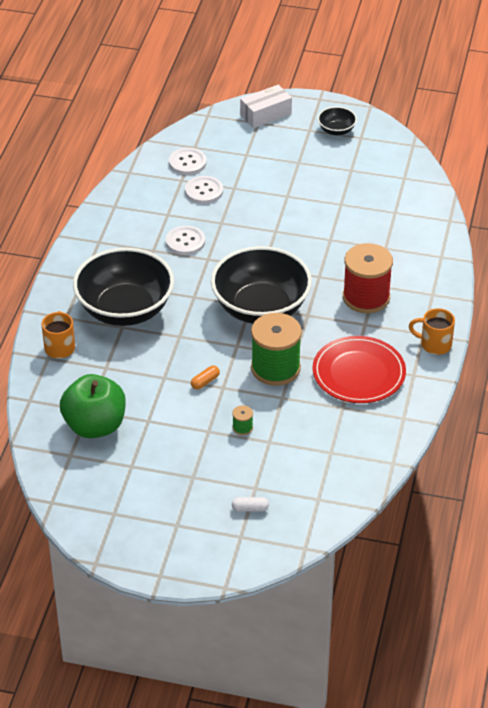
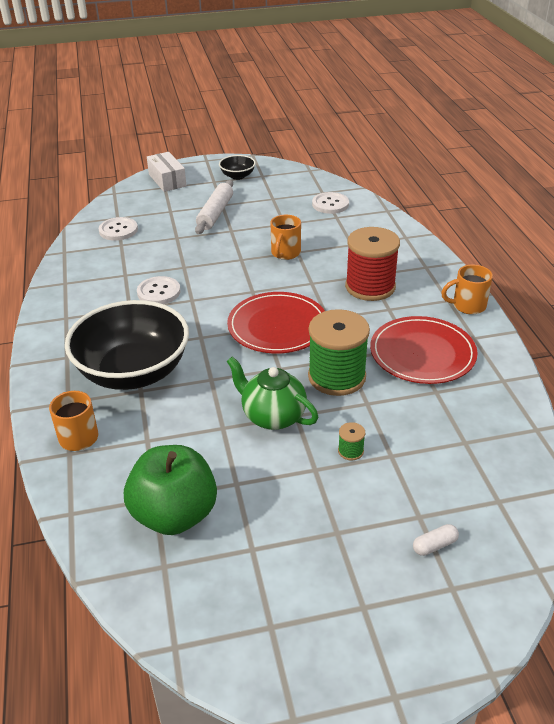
camera: 25 degrees left, 5 degrees down
(204, 191) = (149, 247): white button -> white button (330, 204)
(205, 382) = (272, 416): orange capsule -> green teapot
(261, 308) = (277, 326): black bowl -> red plate
(266, 114) = (167, 180): white box -> white box turned 60 degrees counterclockwise
(285, 171) = (215, 213): none -> white rolling pin
(318, 237) = (285, 253): none -> orange mug

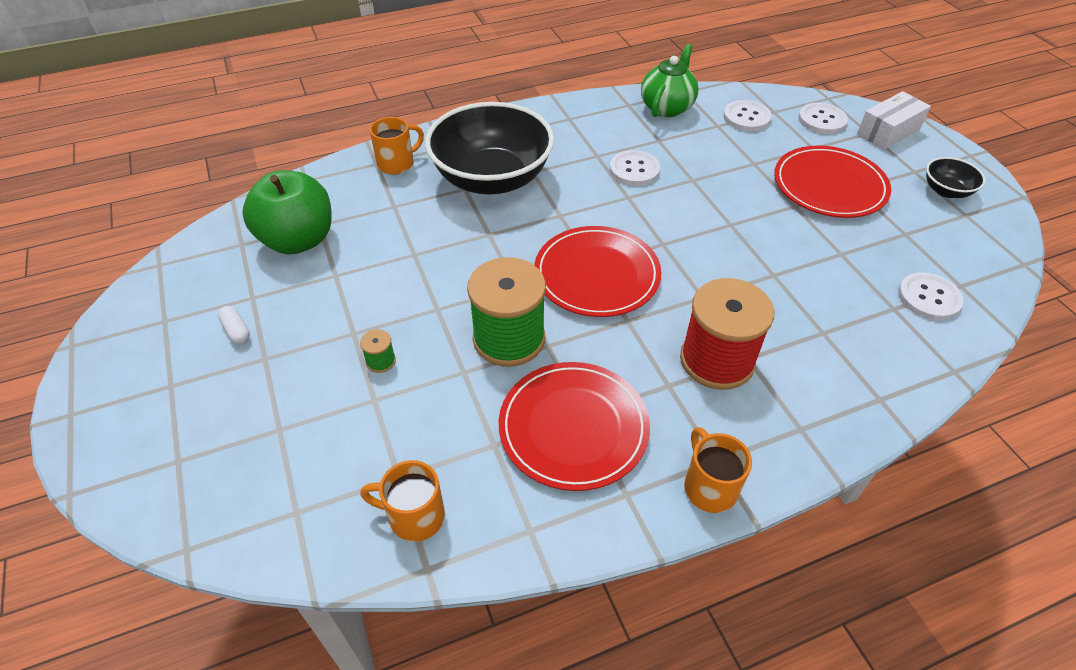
camera: 80 degrees right, 10 degrees up
(140, 201) = (822, 120): none -> white button
(215, 213) = (829, 186): white rolling pin -> red plate
(272, 416) = (434, 289): green teapot -> green teapot (667, 107)
(285, 253) = (763, 263): orange mug -> orange mug (414, 516)
(434, 545) = (236, 444): white capsule -> white capsule (236, 331)

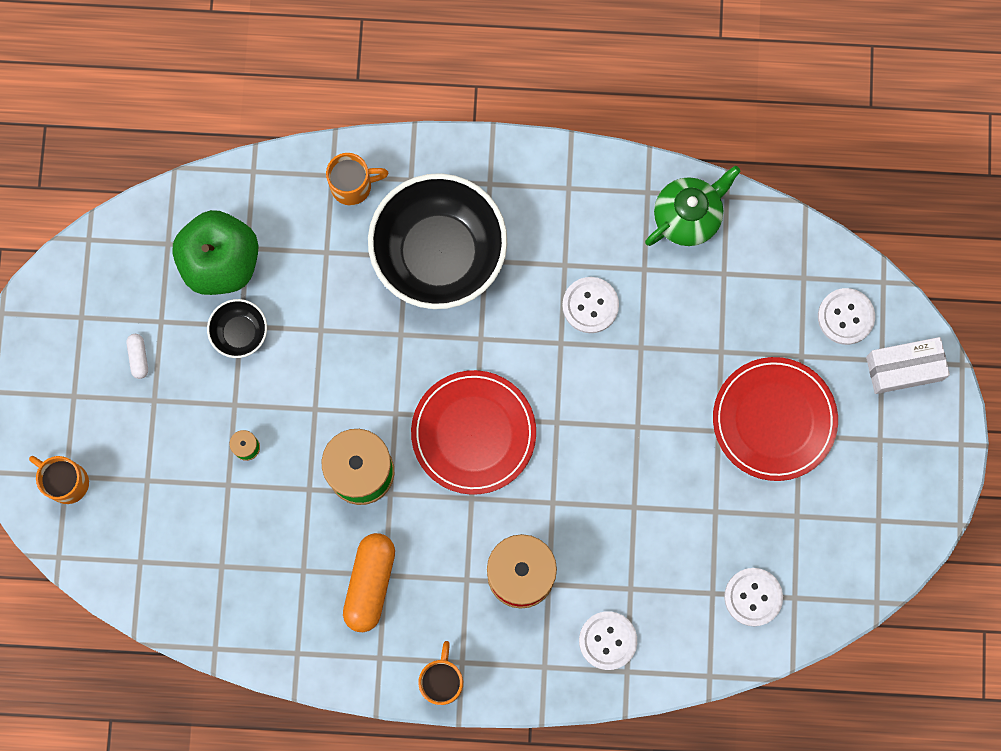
camera: 25 degrees right, 30 degrees up
(414, 516) = (221, 604): orange mug -> orange mug (66, 482)
(573, 427) = (370, 583): red plate -> orange capsule
(746, 117) = (765, 274): white button -> white button (607, 640)
(946, 191) = (887, 481): black bowl -> black bowl (240, 333)

